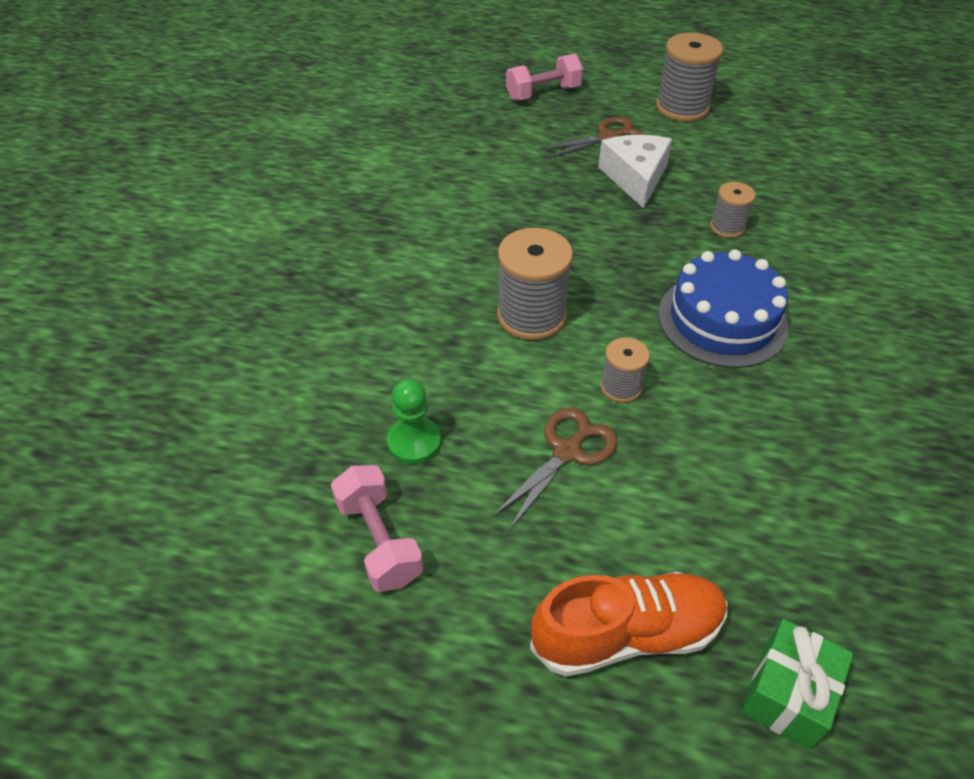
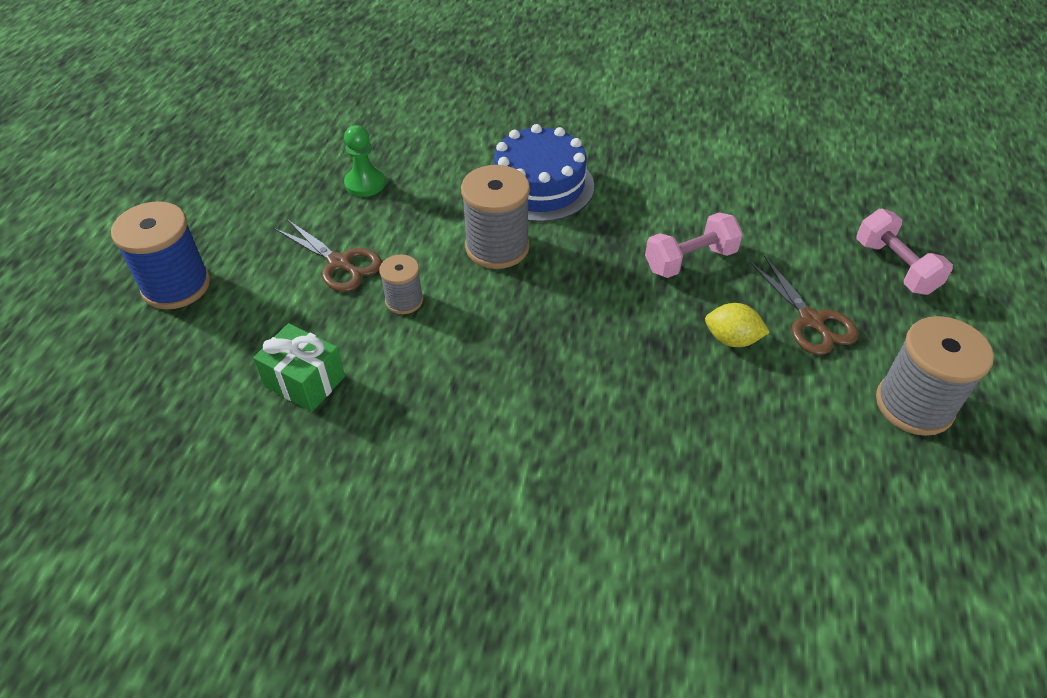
camera: 90 degrees right, 0 degrees up
(379, 540) = (285, 172): pink dumbbell -> pink dumbbell (690, 260)
(626, 634) = (176, 286): orange shoe -> blue spool
(635, 177) = (731, 339): white cheese -> yellow lemon
(722, 320) = (486, 386): blue cake -> blue cake (539, 185)
(727, 227) = (646, 415): grey spool -> none
(786, 694) = (99, 366): green gift -> green gift (305, 381)

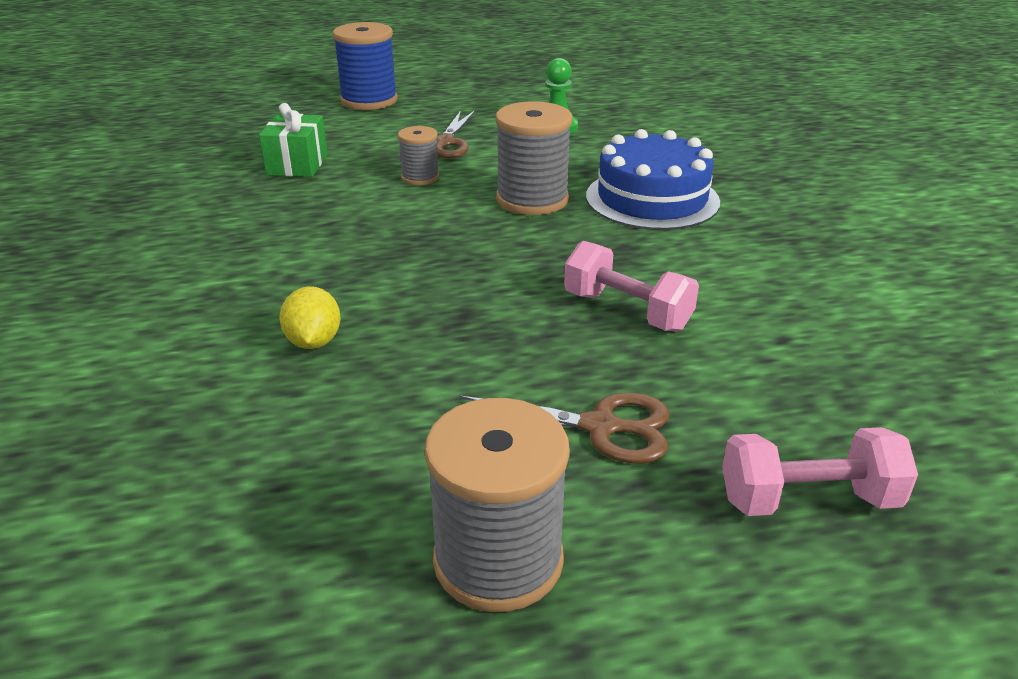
camera: 65 degrees right, 15 degrees down
(731, 339) = (510, 366): yellow lemon -> yellow lemon (314, 342)
(811, 321) = (600, 427): brown scissors -> brown scissors turned 120 degrees counterclockwise
(895, 267) = (808, 500): pink dumbbell -> pink dumbbell turned 45 degrees clockwise

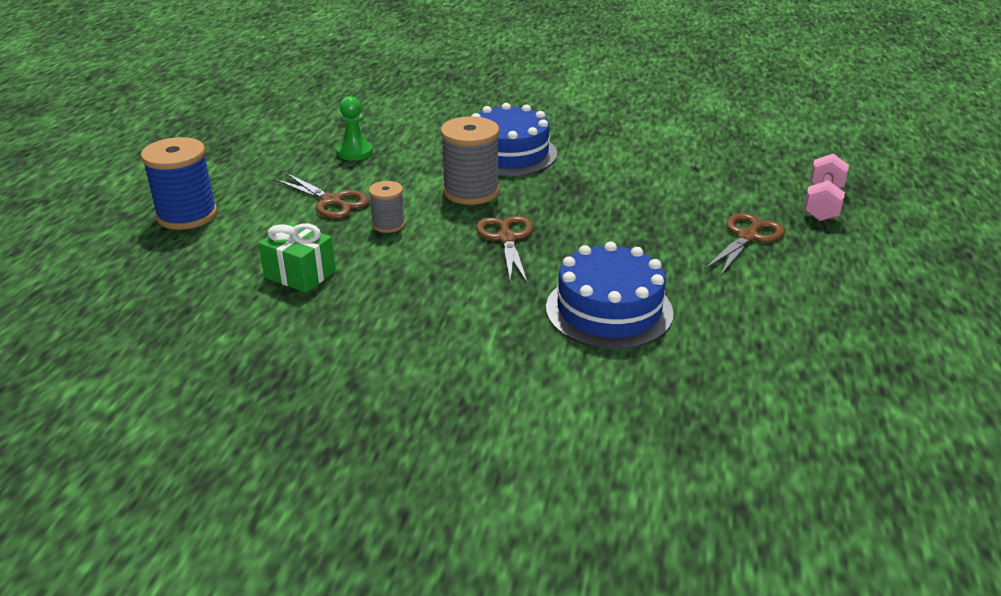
camera: 65 degrees left, 0 degrees up
(314, 342) = (609, 310): yellow lemon -> blue cake
(440, 243) = (507, 239): none -> brown scissors
(498, 560) = (838, 289): grey spool -> none
(627, 311) = (641, 200): pink dumbbell -> none

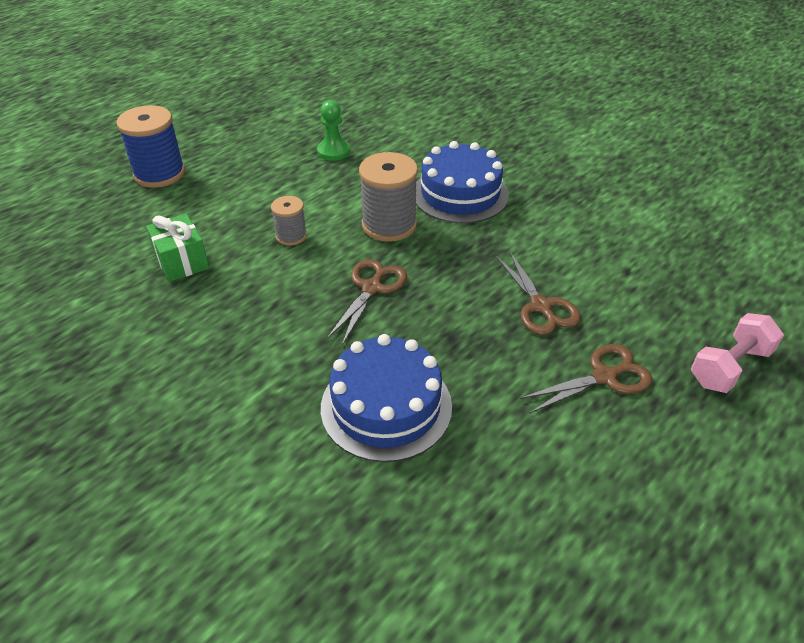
camera: 30 degrees right, 10 degrees up
(331, 201) = (270, 196): brown scissors -> brown scissors (540, 306)

